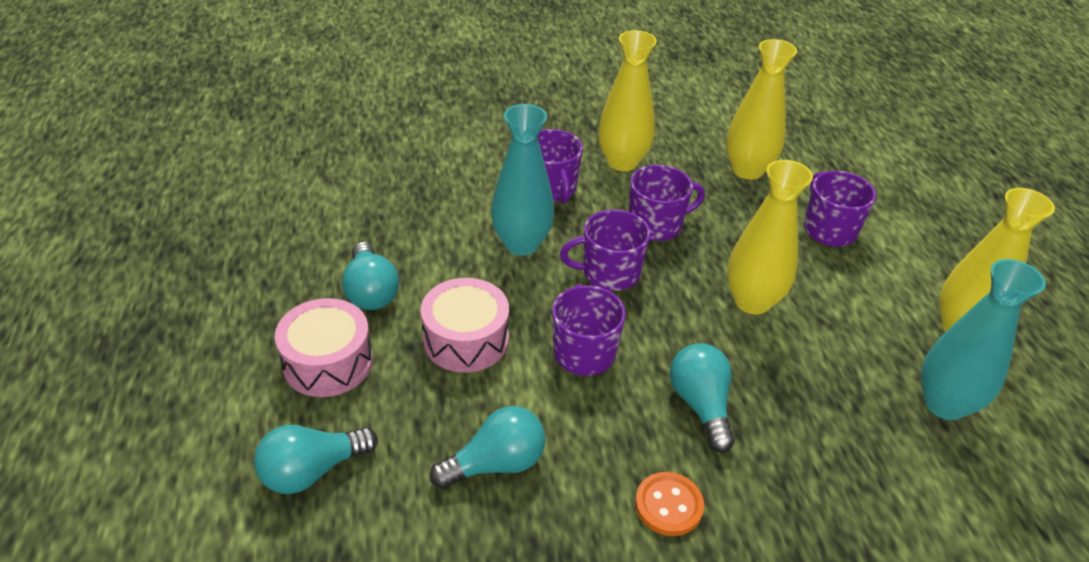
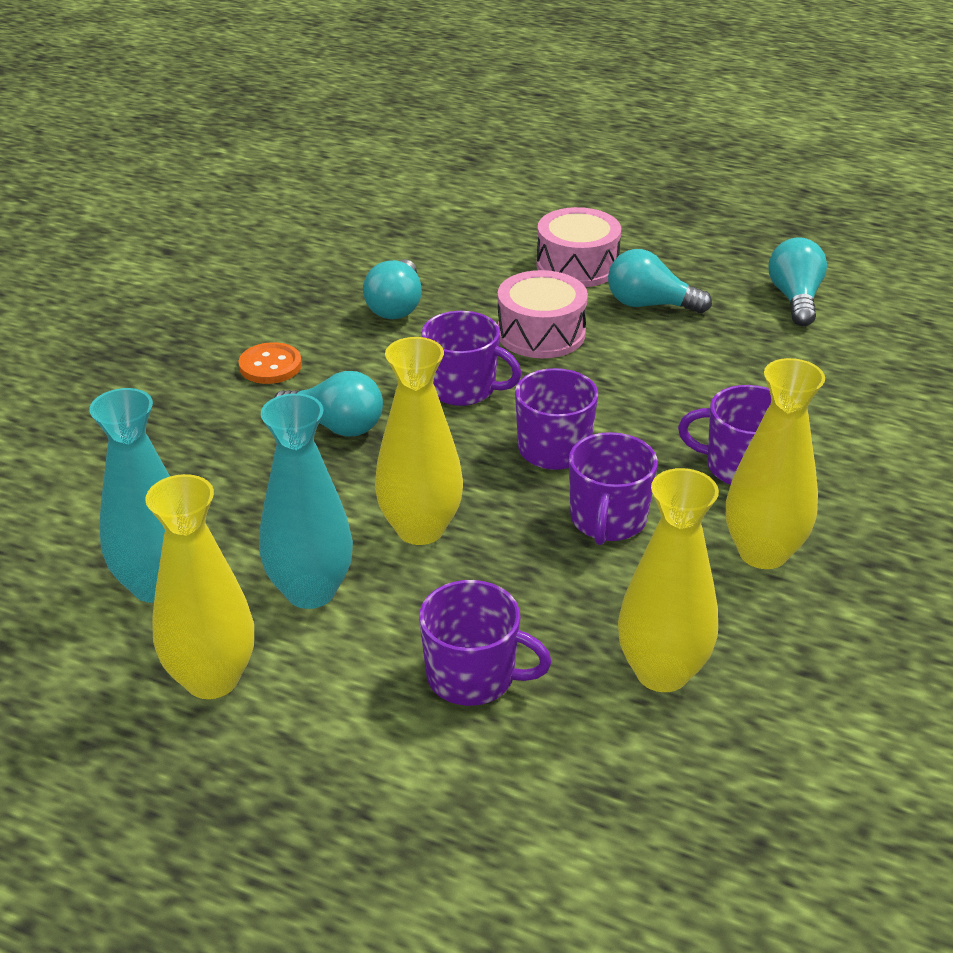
camera: 125 degrees right, 5 degrees down
(312, 471) = (473, 237): turquoise light bulb -> turquoise light bulb (795, 299)
(521, 244) = (651, 409): turquoise vase -> turquoise vase (310, 591)

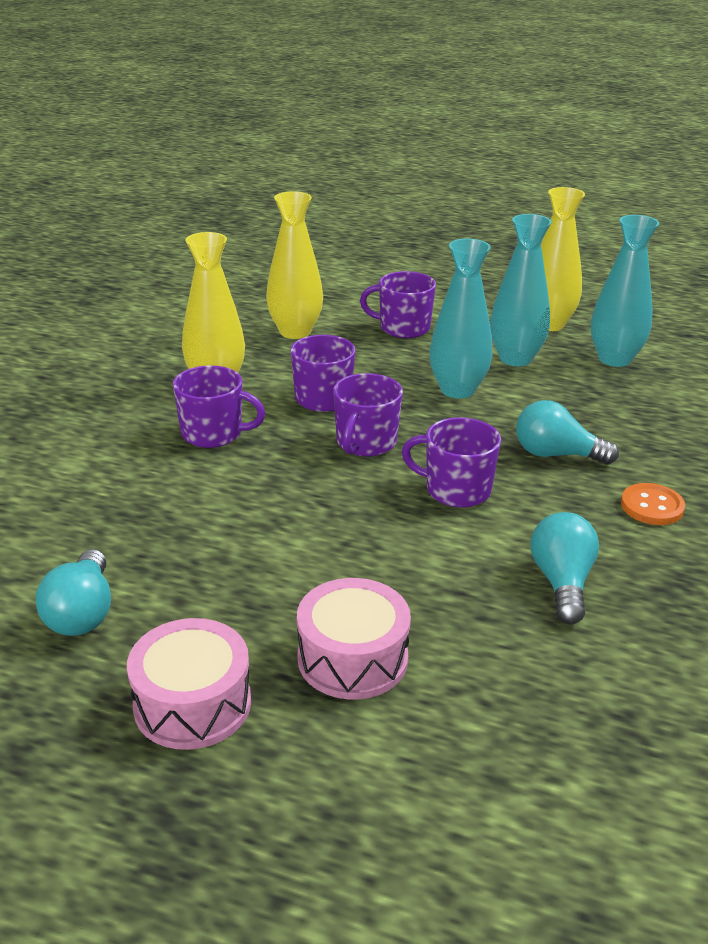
camera: 175 degrees right, 5 degrees down
(420, 529) = (457, 390): yellow vase -> turquoise vase
(541, 333) = (389, 552): pink drum -> pink drum (192, 704)
(650, 305) = (264, 596): turquoise light bulb -> none

